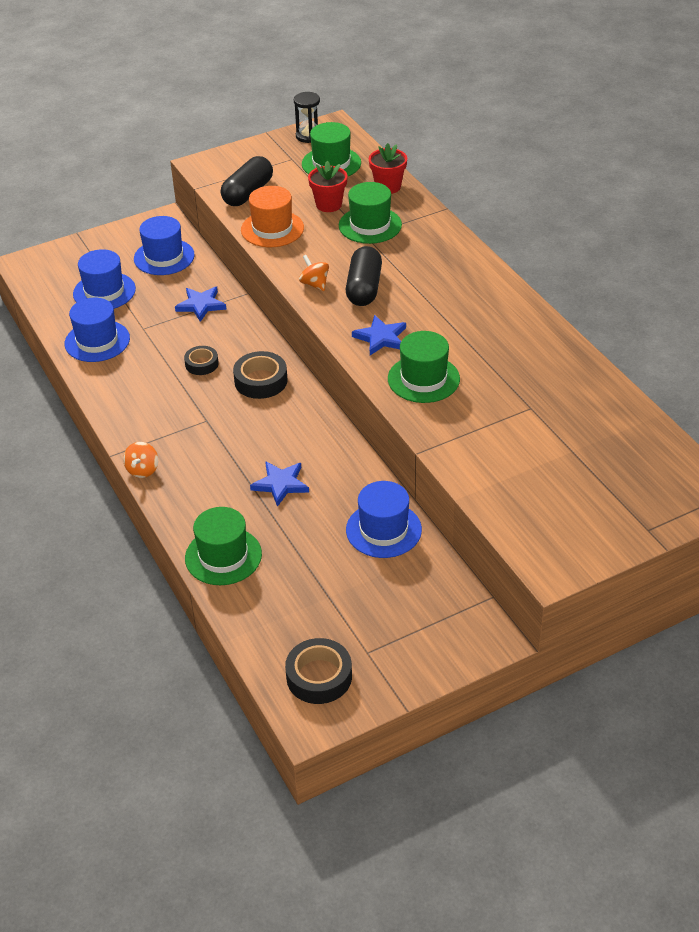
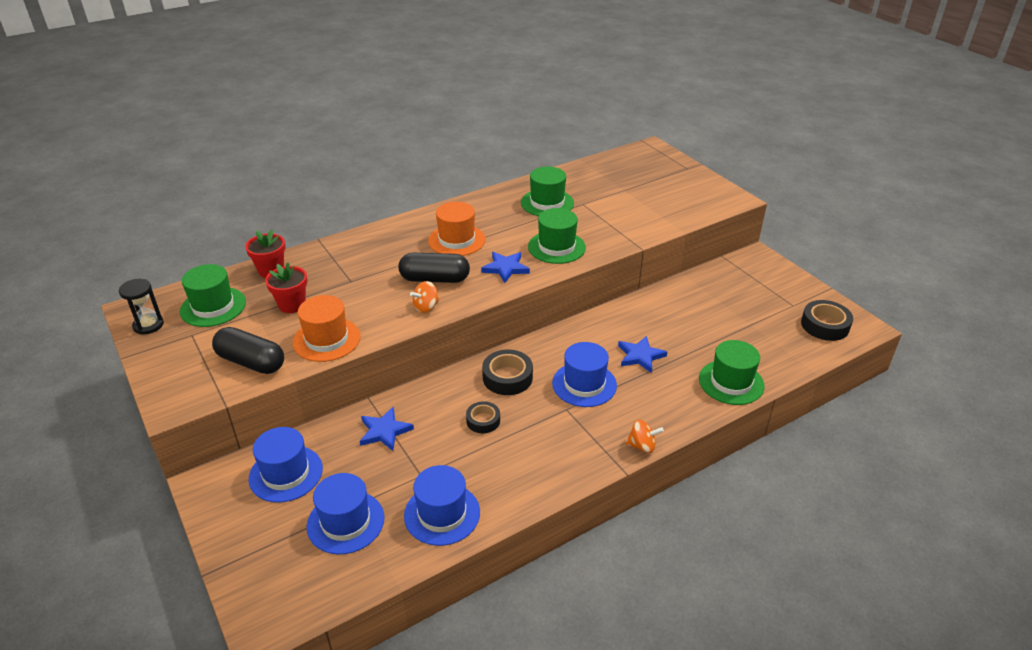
camera: 95 degrees left, 5 degrees down
(370, 225) = (335, 279): green hat -> green hat (547, 203)
(383, 530) = (675, 301): blue hat -> blue hat (584, 384)
(441, 302) = (456, 240): none -> orange hat

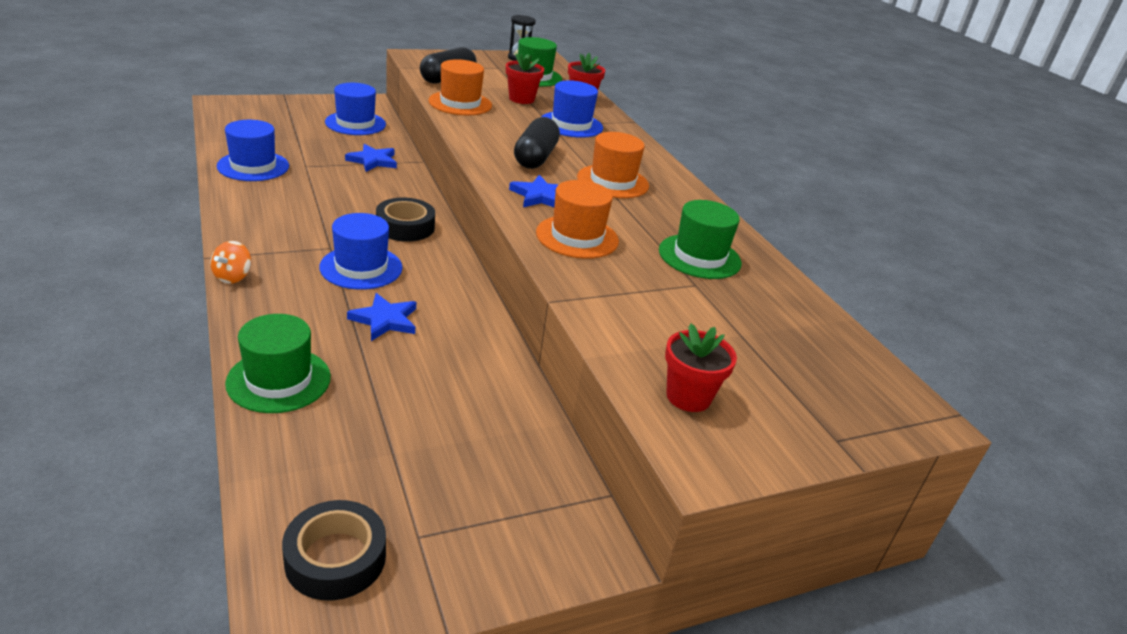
camera: 95 degrees right, 5 degrees down
(345, 522) = (284, 134): blue hat -> blue hat (571, 124)
(426, 307) = (485, 145): orange spinning top -> none
(483, 420) = (350, 202): black tape -> none
(556, 247) = (577, 237): green hat -> orange hat
(691, 203) = (688, 397): none -> red flower pot

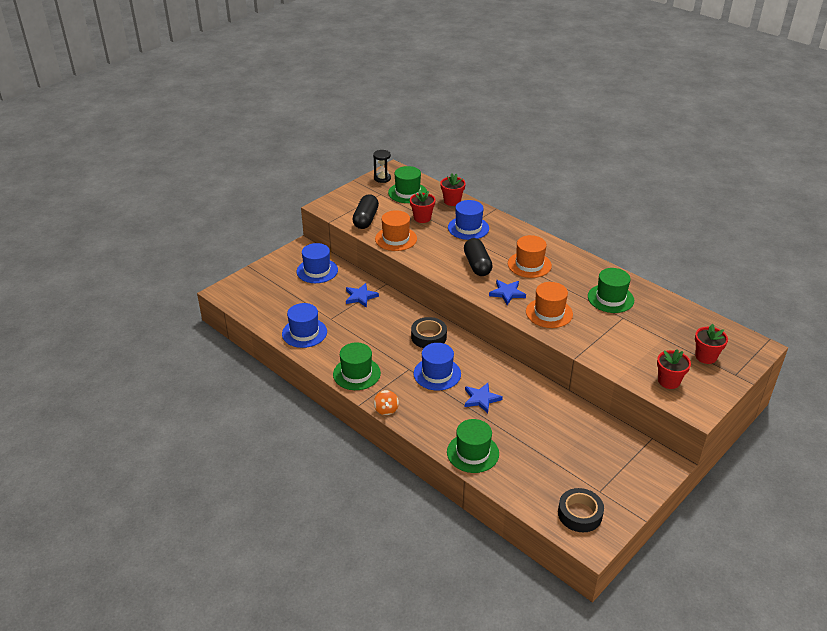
camera: 20 degrees left, 5 degrees up
(254, 226) = (356, 374): none -> green hat
(799, 390) = (706, 357): none -> red flower pot

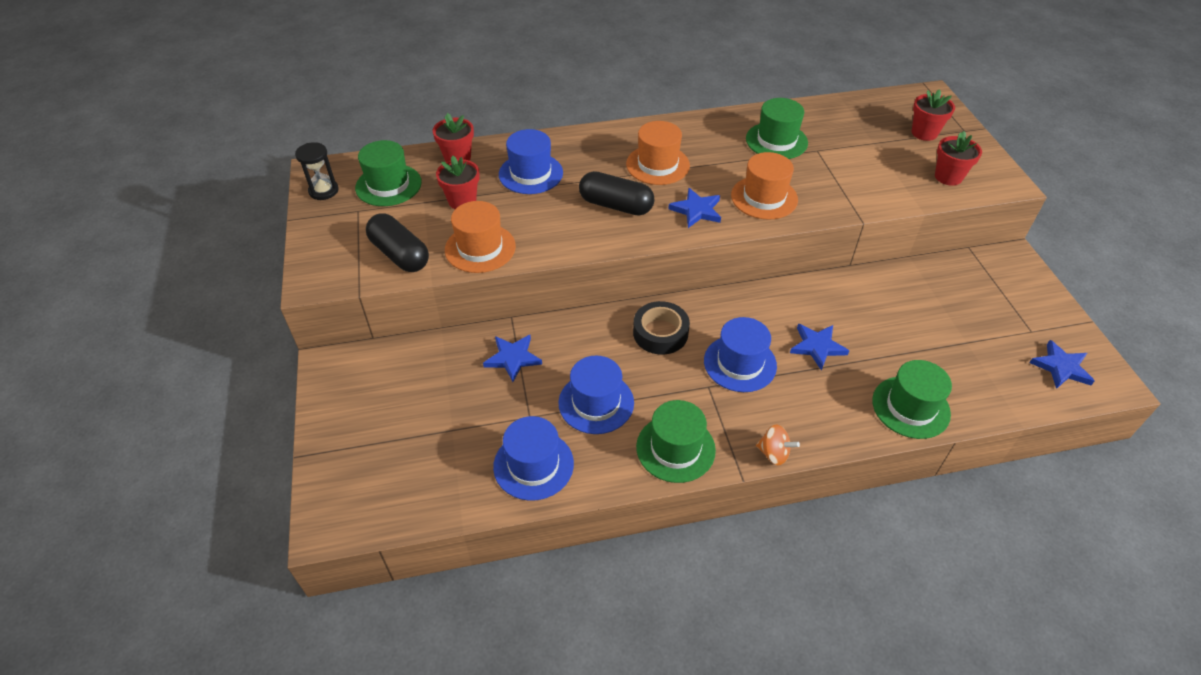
camera: 55 degrees left, 10 degrees up
(317, 271) = (404, 376): blue hat -> blue hat (596, 403)
(580, 514) = (1061, 367): black tape -> blue star

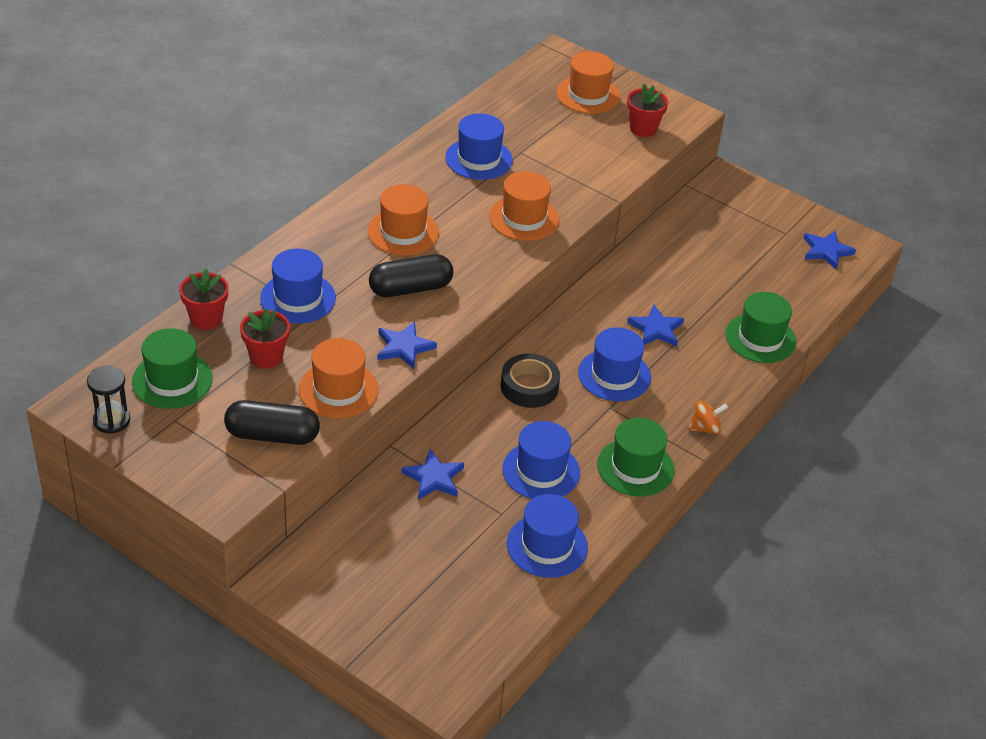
camera: 45 degrees left, 5 degrees down
(696, 210) = (482, 258): blue star -> blue star (404, 347)
(776, 141) = (479, 159): green hat -> blue hat
(924, 133) = (588, 95): red flower pot -> orange hat

